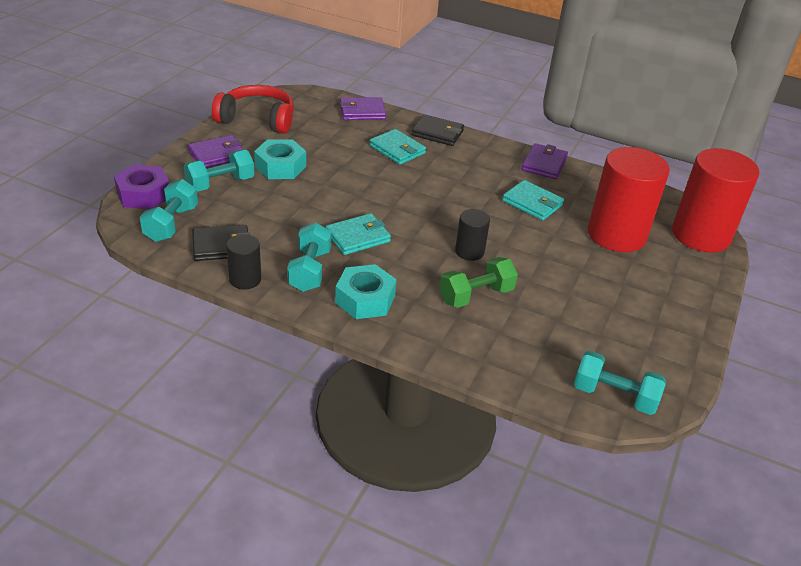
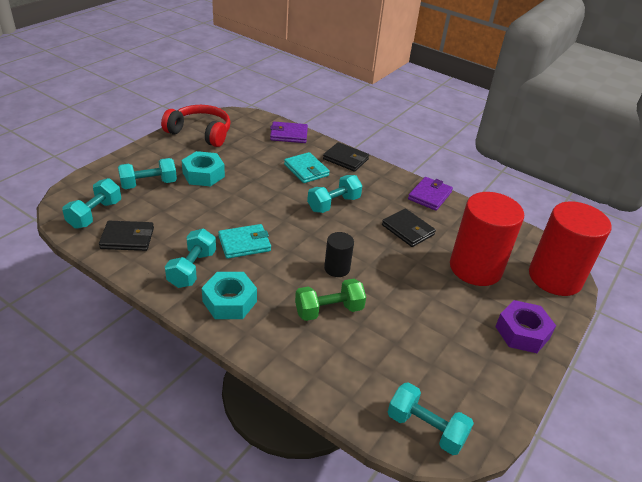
camera: 10 degrees right, 0 degrees up
(143, 194) = (83, 186): purple nut -> purple nut (522, 332)
(217, 155) = (156, 159): purple wallet -> none
(245, 279) = (135, 270): black cylinder -> none
(441, 184) = (333, 204): none -> turquoise dumbbell
(532, 203) = (408, 230): turquoise wallet -> black wallet

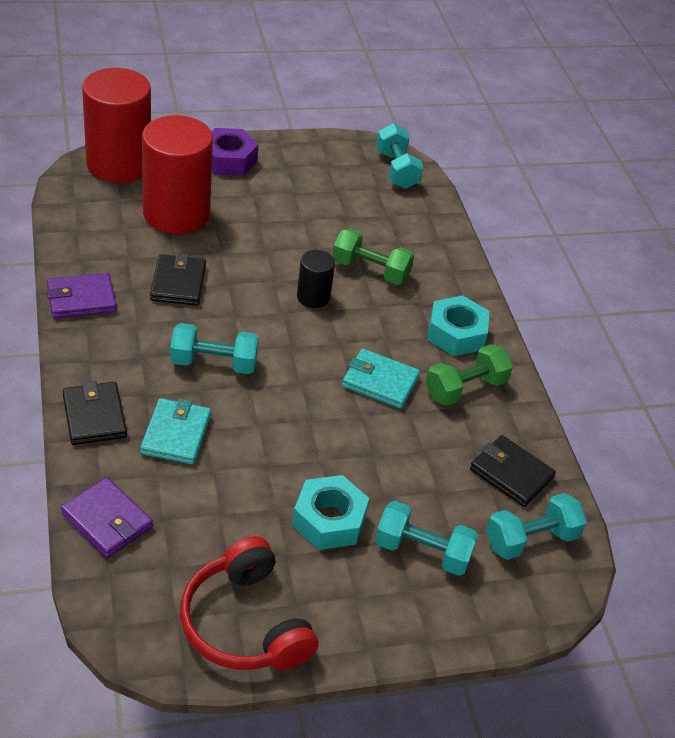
camera: 140 degrees left, 5 degrees up
(192, 269) = (465, 388): turquoise dumbbell -> green dumbbell

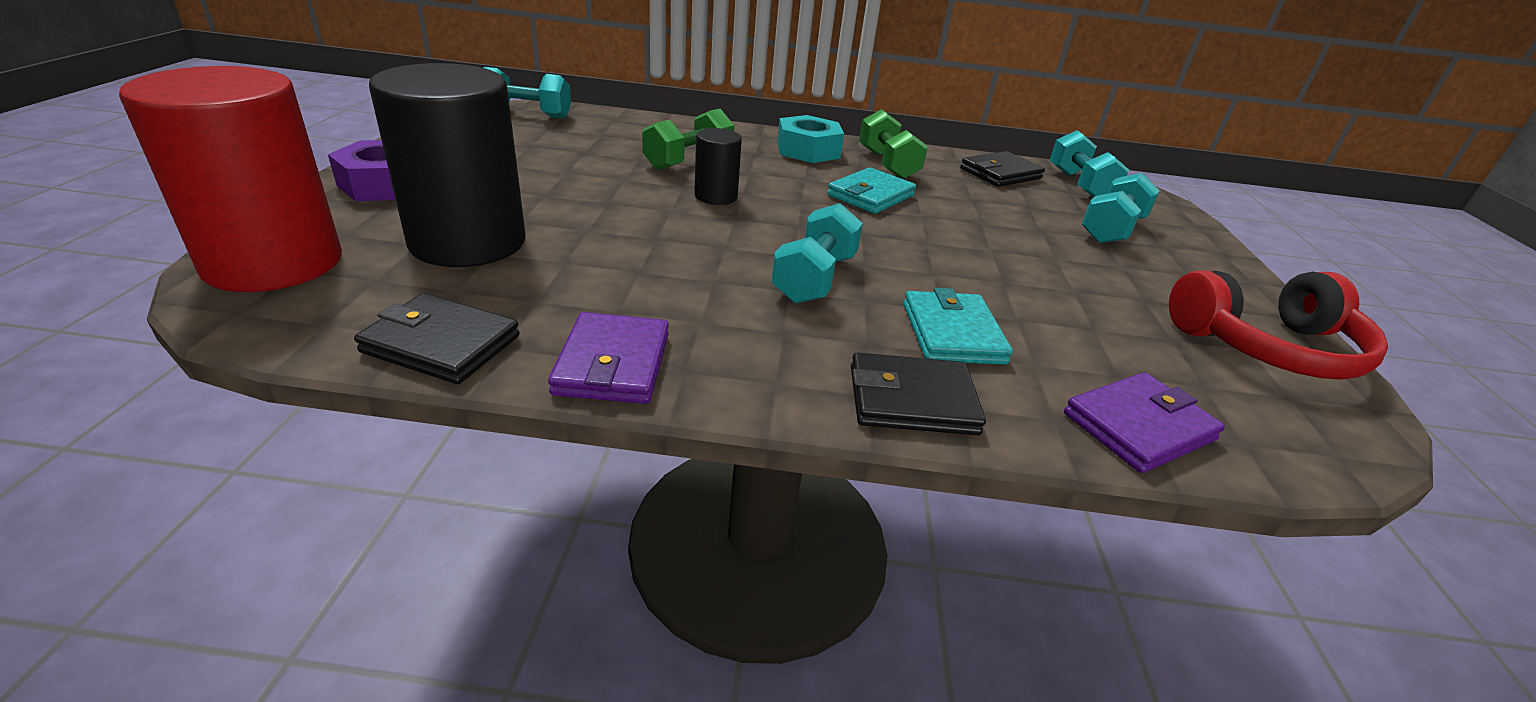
camera: 70 degrees left, 10 degrees down
(176, 214) = (468, 242): red cylinder -> black cylinder
(176, 434) = (952, 333): turquoise wallet -> turquoise wallet turned 60 degrees clockwise
(178, 283) = (632, 271): black wallet -> black wallet (441, 344)
(329, 520) = (1084, 264): turquoise nut -> none

